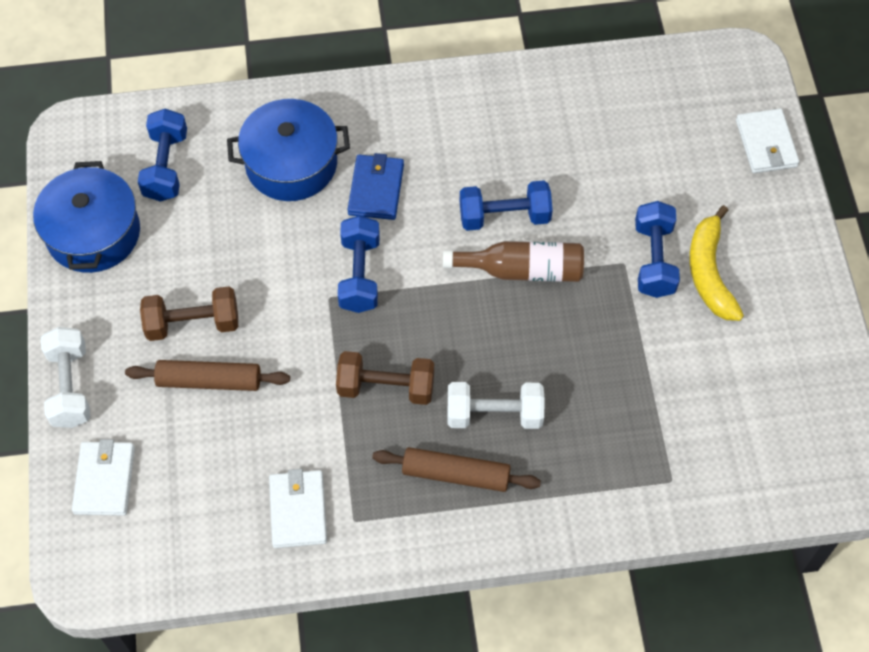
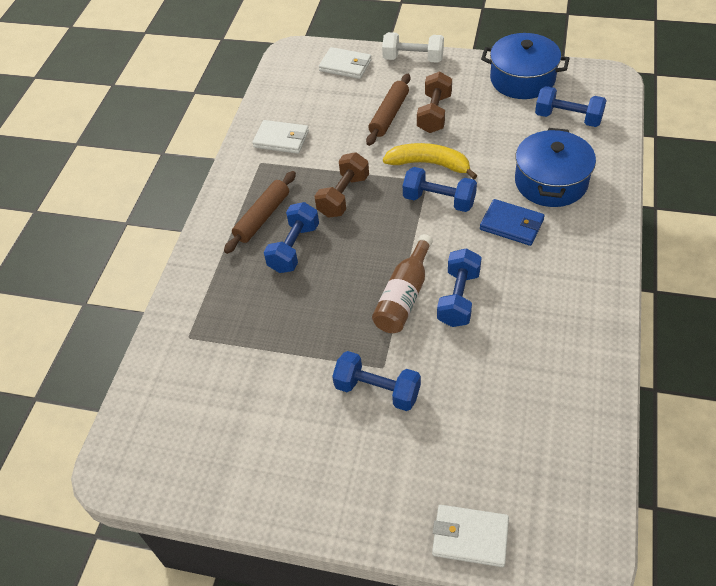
camera: 115 degrees right, 10 degrees down
(494, 414) = (294, 248): white dumbbell -> blue dumbbell
(709, 273) = (347, 429): yellow banana -> yellow banana (429, 164)

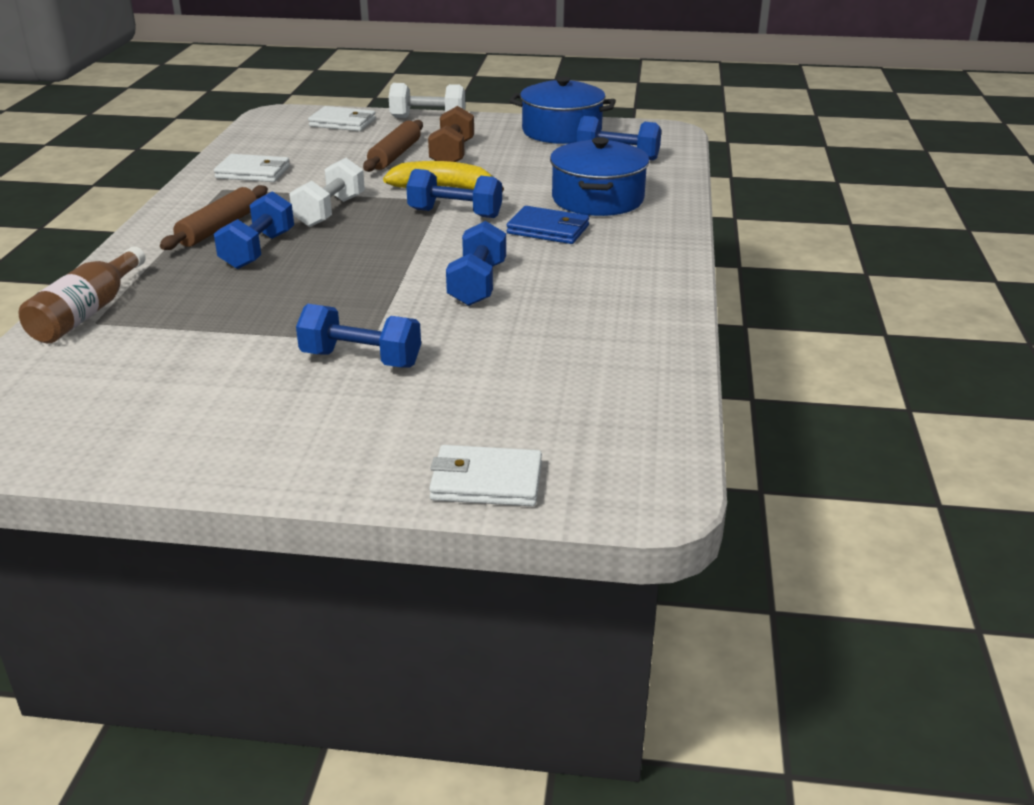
camera: 10 degrees left, 20 degrees down
(343, 196) = (330, 211): brown dumbbell -> white dumbbell
(404, 296) = (405, 284): brown bottle -> brown bottle (87, 313)

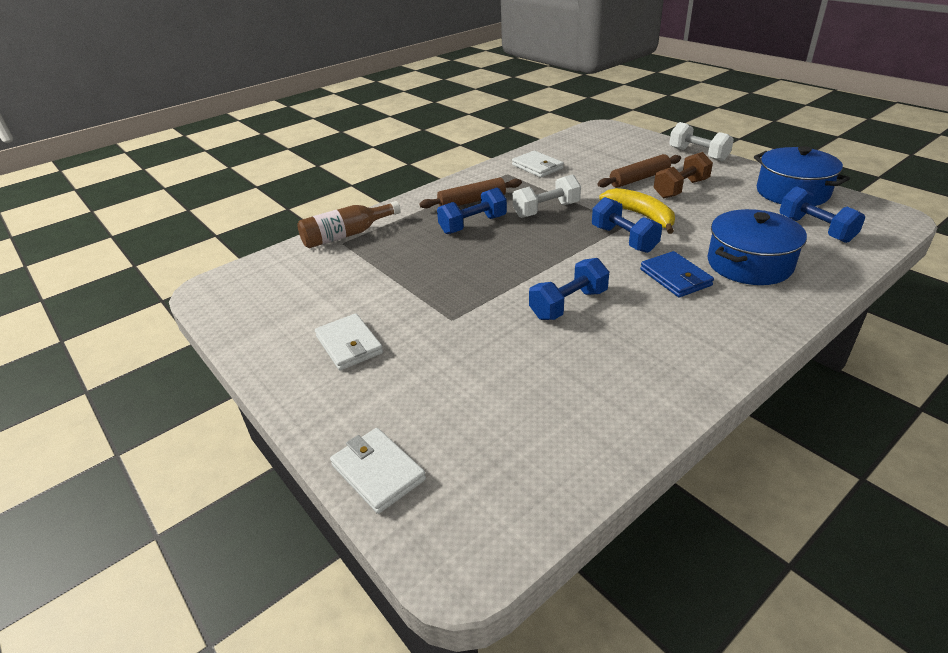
camera: 45 degrees right, 5 degrees up
(342, 123) = (635, 144): white wallet -> white wallet (349, 345)
(361, 359) = (429, 331): blue dumbbell -> none

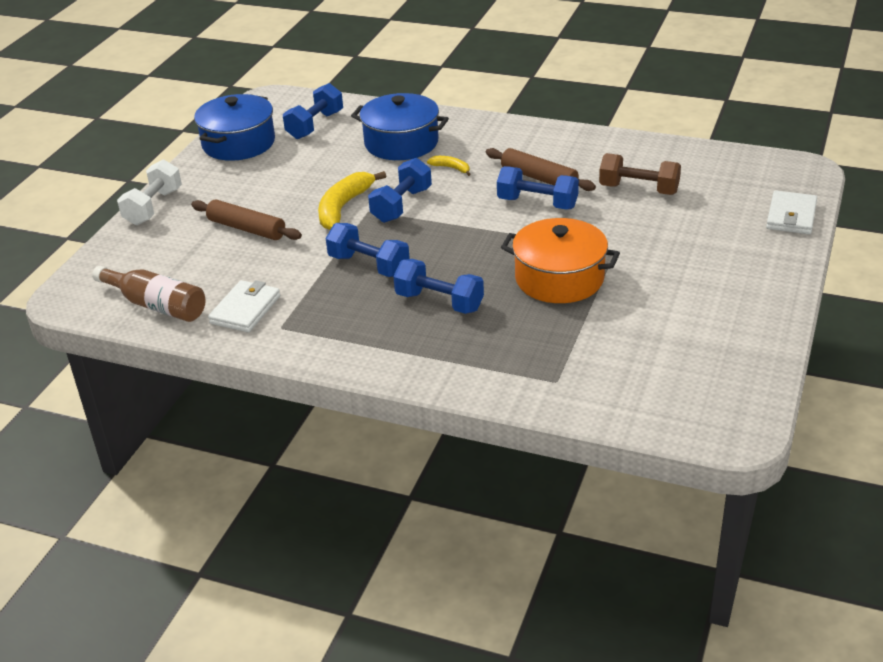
camera: 120 degrees left, 0 degrees up
(347, 235) = (537, 387): brown bottle -> brown bottle (156, 305)
(349, 345) = (703, 286): white wallet -> none
(444, 278) = (559, 278): none -> orange pot
(472, 201) = (380, 325): brown rolling pin -> brown rolling pin (539, 178)
(546, 210) = (369, 265): white dumbbell -> blue dumbbell
(675, 277) = (451, 168): blue wallet -> yellow banana
(681, 189) = (262, 199): brown dumbbell -> brown dumbbell (638, 189)

